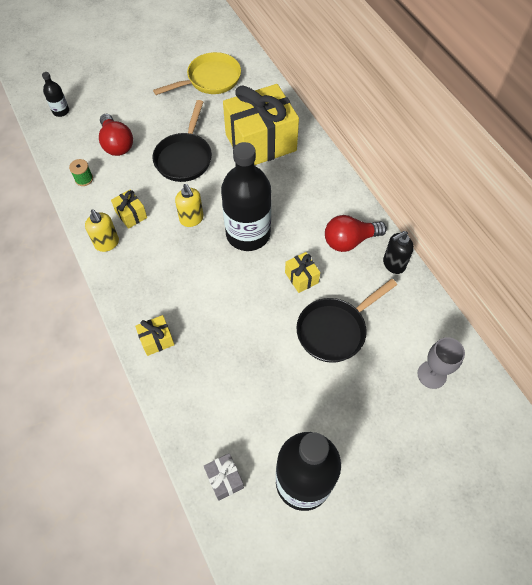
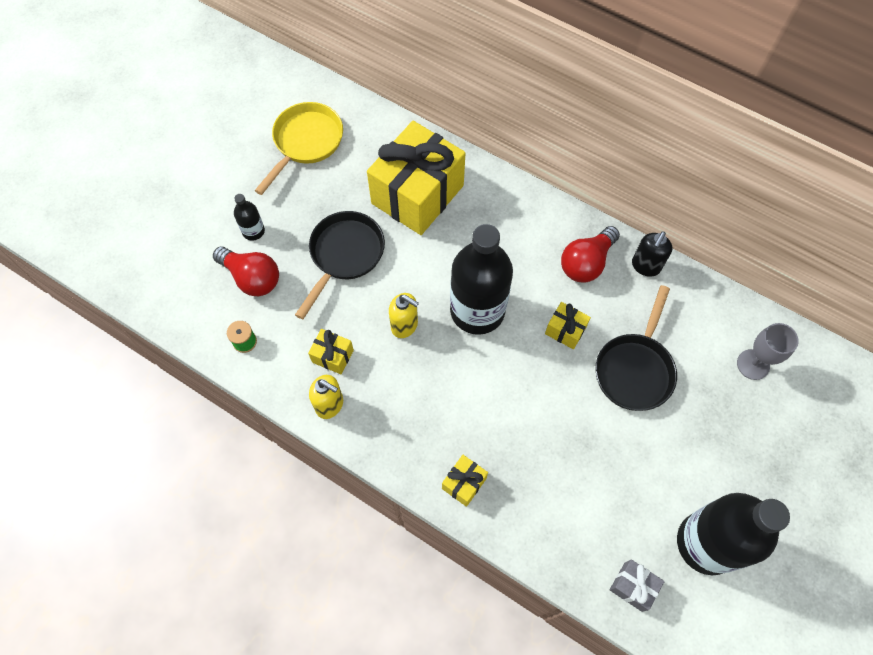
camera: 30 degrees left, 5 degrees up
(61, 111) = (151, 270): black bottle -> black bottle (253, 231)
(184, 157) = (344, 255): black pan -> black pan turned 135 degrees counterclockwise

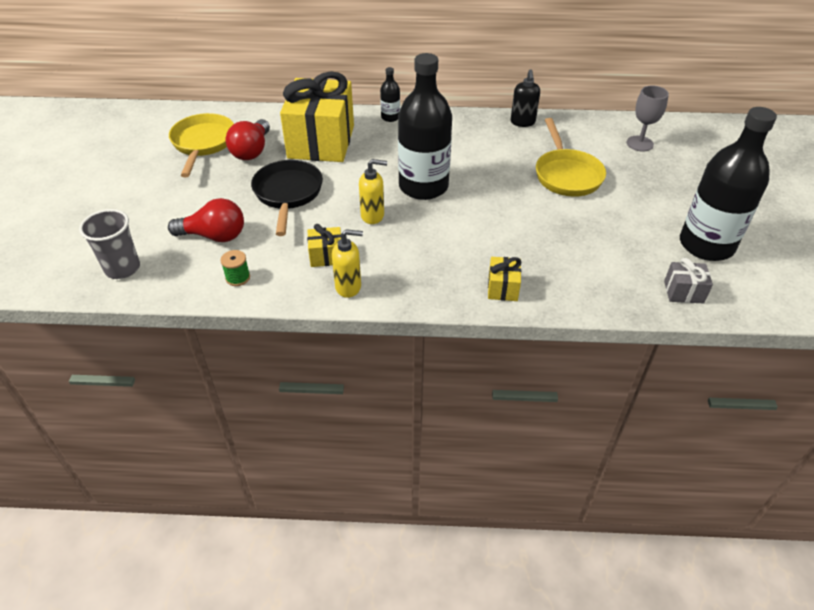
camera: 30 degrees left, 20 degrees down
(159, 279) = (122, 268): none -> grey cup
(253, 231) = (194, 208): black bottle -> black bottle (390, 117)
(565, 330) = (498, 173): yellow gift -> none
(586, 263) = (480, 134): red light bulb -> red light bulb (252, 151)
(635, 369) = (566, 175): black pan -> yellow pan

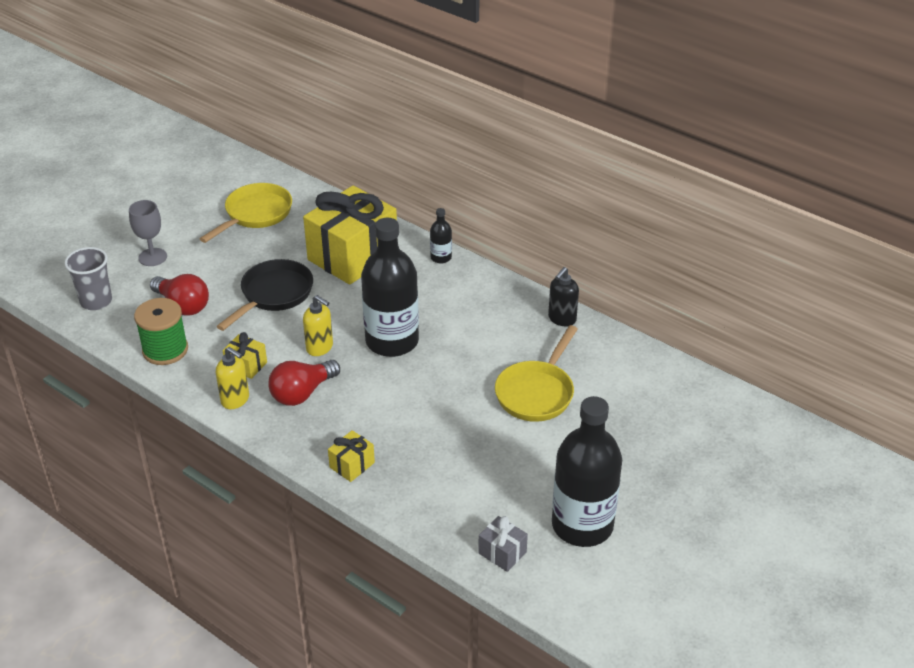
camera: 35 degrees right, 5 degrees down
(238, 277) = (165, 350): green spool -> green spool, size x1.96
(252, 151) = (287, 239): red light bulb -> red light bulb (302, 393)
(639, 143) = (654, 396): grey goblet -> grey goblet (152, 257)

